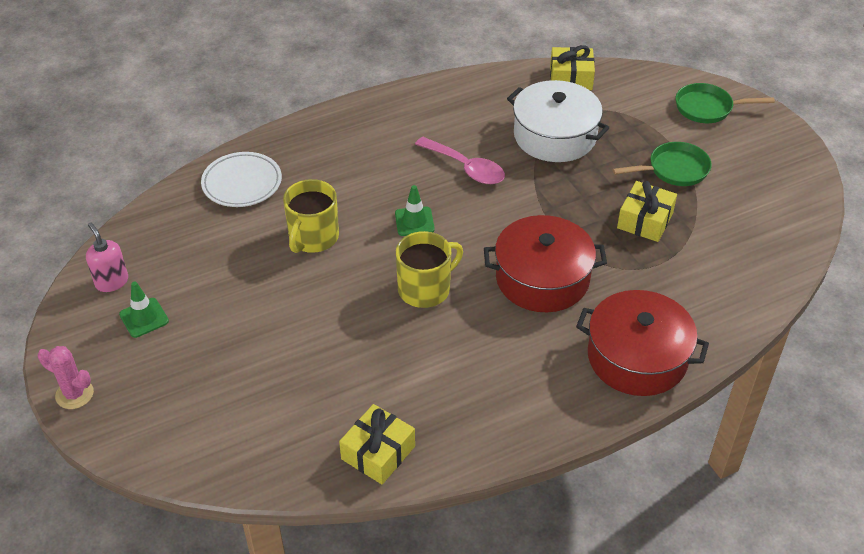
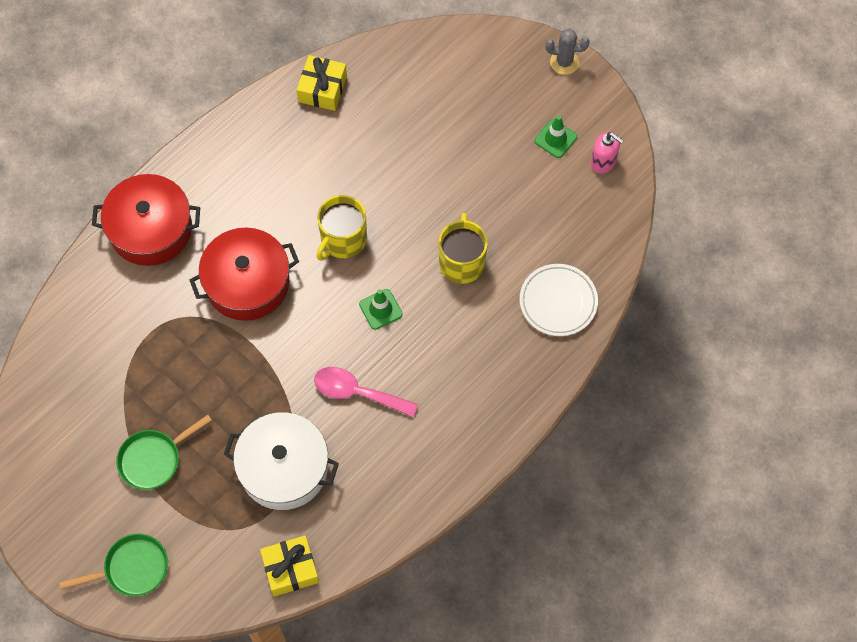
camera: 160 degrees right, 20 degrees up
(74, 394) = (564, 62): pink cactus -> grey cactus
(645, 220) = (170, 381): yellow gift -> none

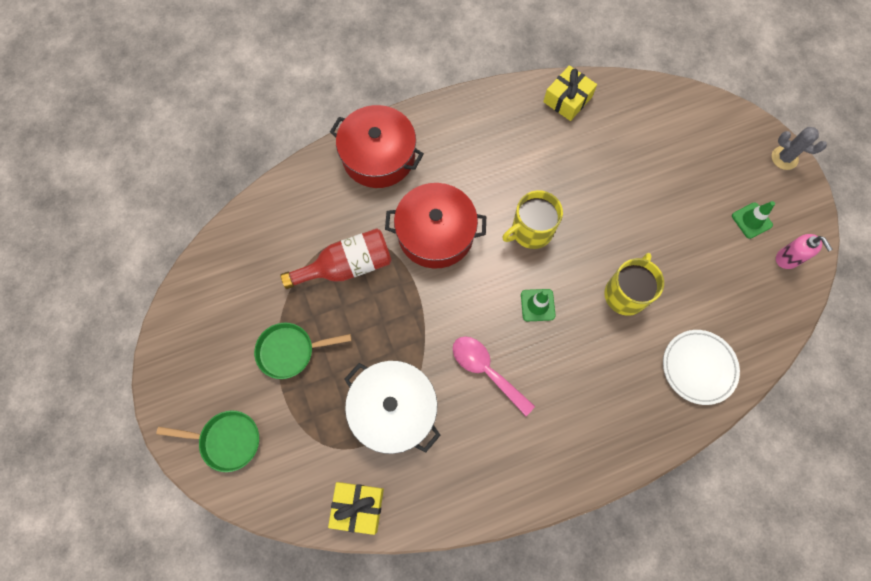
camera: 25 degrees right, 5 degrees up
(171, 353) = (347, 266): none -> red bottle

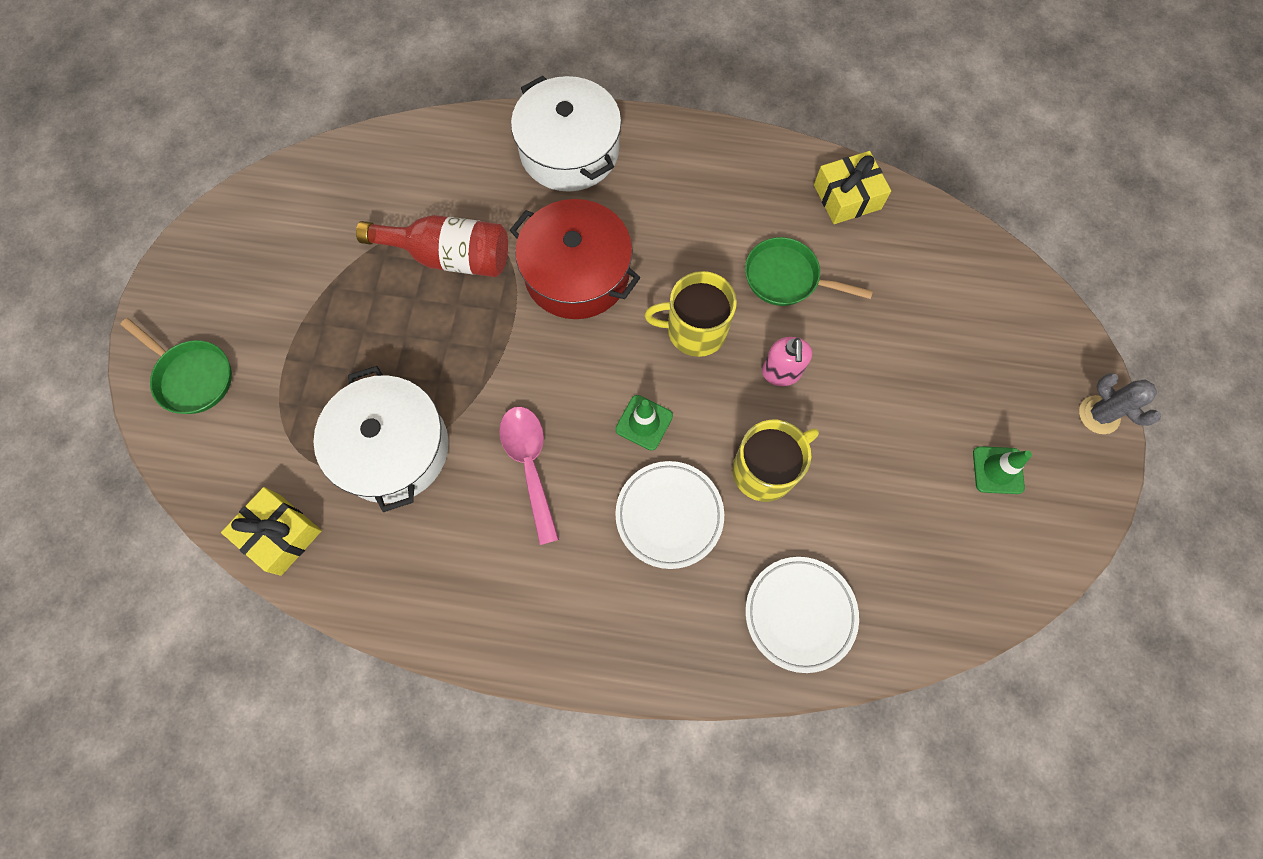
camera: 30 degrees right, 0 degrees up
(290, 351) = (324, 317): green pan -> green pan (786, 278)
(378, 156) = (569, 150): red pot -> white pot
(589, 353) = (669, 515): none -> white plate
(787, 258) = (1016, 545): pink soap dispenser -> pink soap dispenser (781, 373)

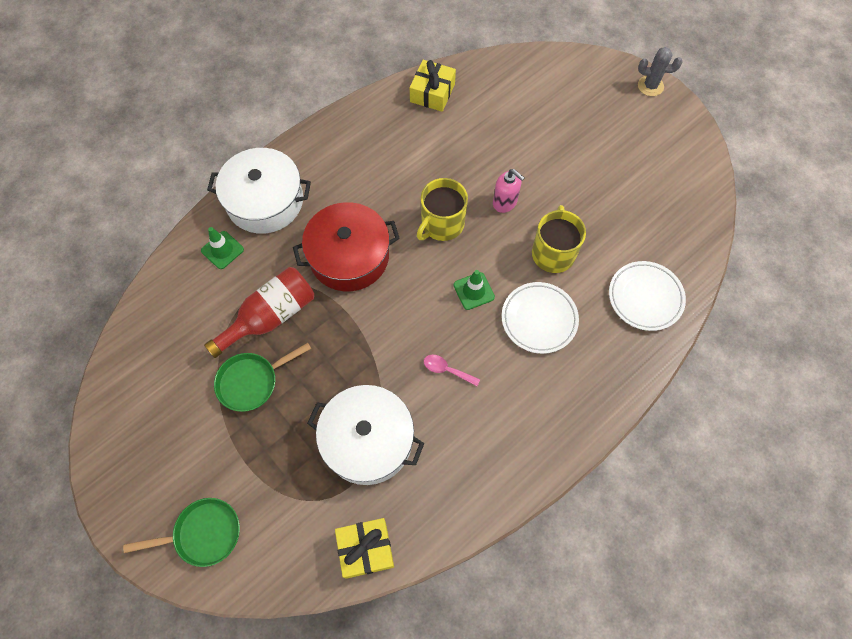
camera: 50 degrees left, 5 degrees down
(530, 465) = (447, 370): pink spoon -> pink spoon, size x0.56
(786, 278) = (453, 157): green pan -> green pan (252, 382)
(997, 470) = (642, 150): green traffic cone -> green traffic cone (222, 250)

